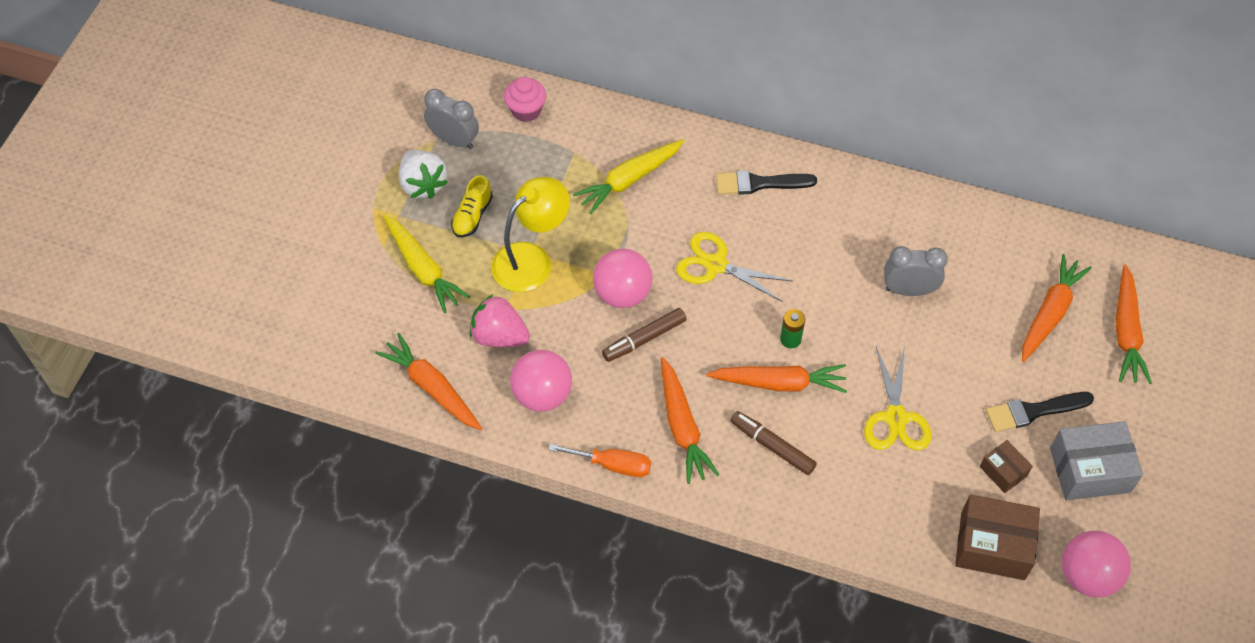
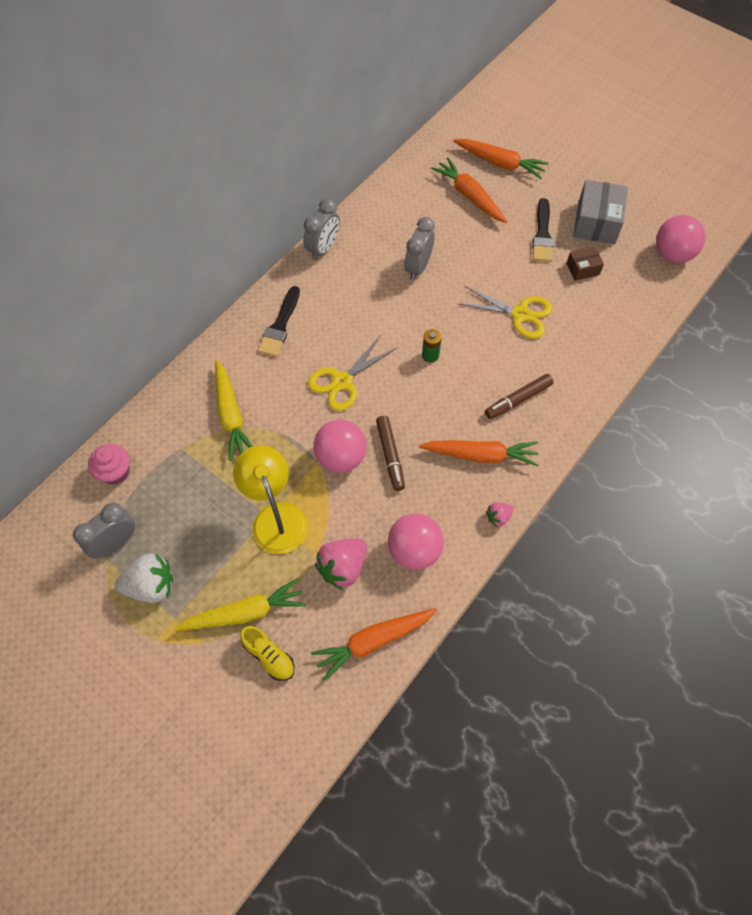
camera: 70 degrees left, 5 degrees up
(472, 216) = (207, 552): yellow shoe -> yellow shoe (269, 656)
(613, 465) = (498, 517): orange screwdriver -> pink strawberry
(778, 383) = (465, 376): orange carrot -> none
(885, 188) = (323, 248): none -> grey clock
(992, 546) = (637, 296): brown box -> none

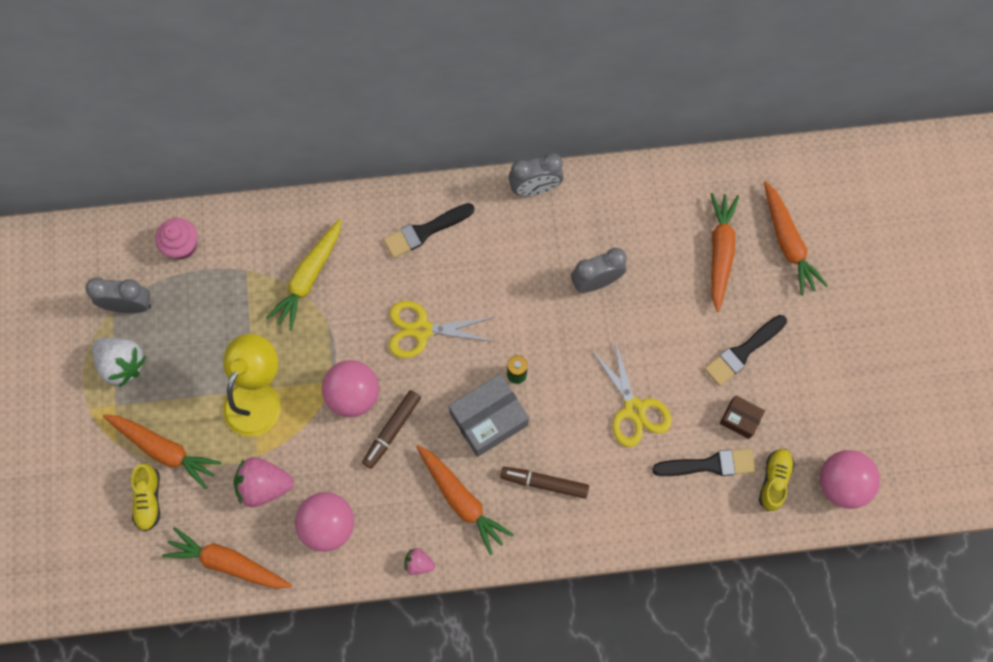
camera: 45 degrees right, 10 degrees up
(244, 613) = (164, 449): yellow carrot -> orange carrot
(595, 306) = (709, 464): none -> black brush
(596, 222) = (807, 386): grey box -> grey box (489, 419)
(638, 283) = (774, 480): none -> yellow shoe

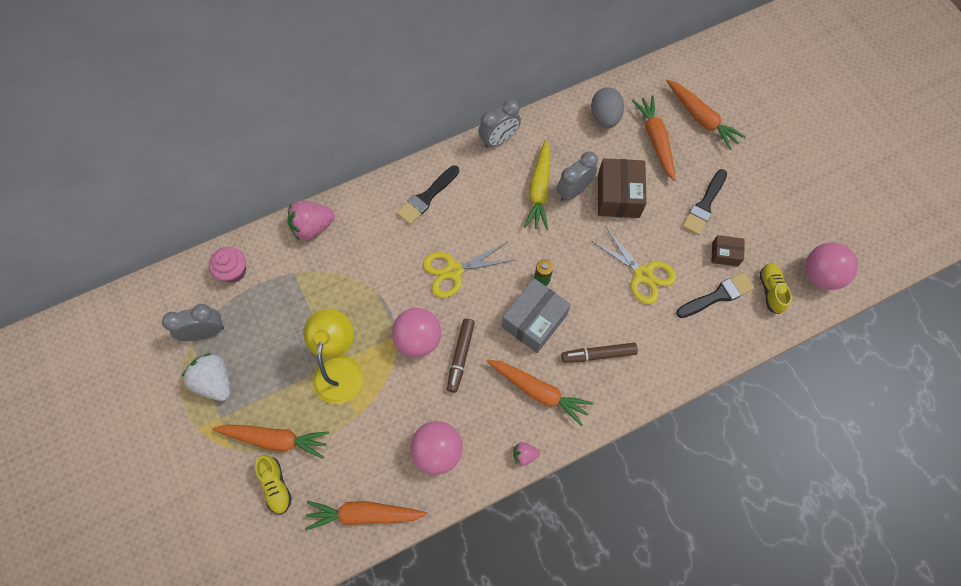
camera: 20 degrees left, 5 degrees down
(123, 364) = (215, 381): white strawberry -> white strawberry turned 150 degrees counterclockwise
(264, 485) = (371, 438): pink strawberry -> pink strawberry (312, 227)
(309, 277) = (347, 261): yellow carrot -> yellow carrot (539, 189)
(646, 305) = (618, 196): none -> brown box
(671, 202) = (604, 117): none -> grey egg

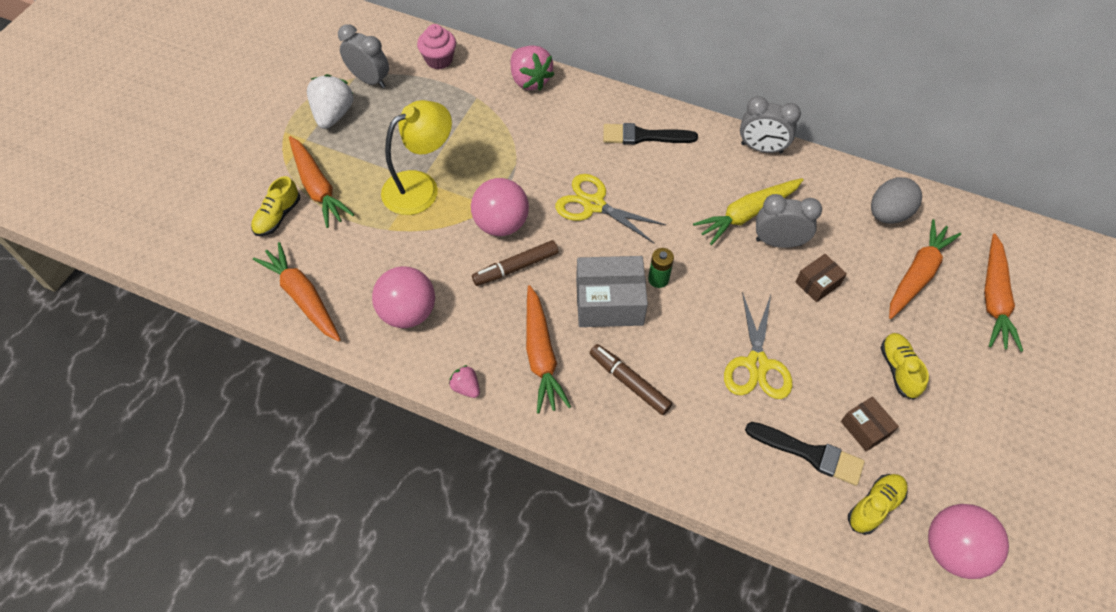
camera: 50 degrees right, 10 degrees down
(312, 227) = (530, 80): pink strawberry -> pink strawberry turned 150 degrees counterclockwise
(618, 196) = (817, 283): brown box -> brown box, size x0.54
(704, 205) = (898, 369): black brush -> yellow shoe

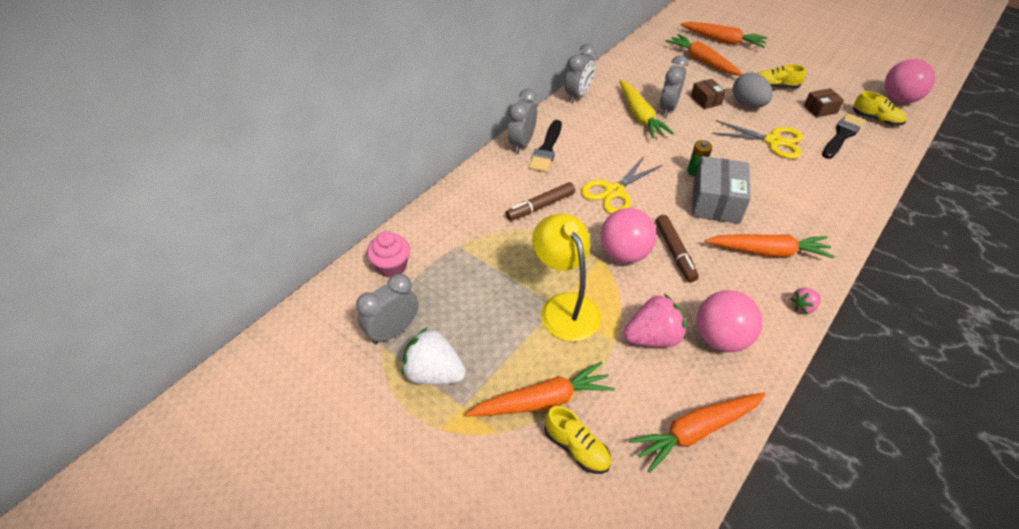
camera: 75 degrees left, 10 degrees down
(530, 80) = (452, 204): pink strawberry -> pink strawberry (652, 337)
(629, 382) = (792, 206): brown marker -> brown marker (540, 206)
(645, 113) = (522, 143): none -> grey clock
(874, 506) = (876, 119): yellow shoe -> yellow shoe turned 150 degrees clockwise
(888, 214) = (651, 59): grey egg -> grey egg (747, 104)

